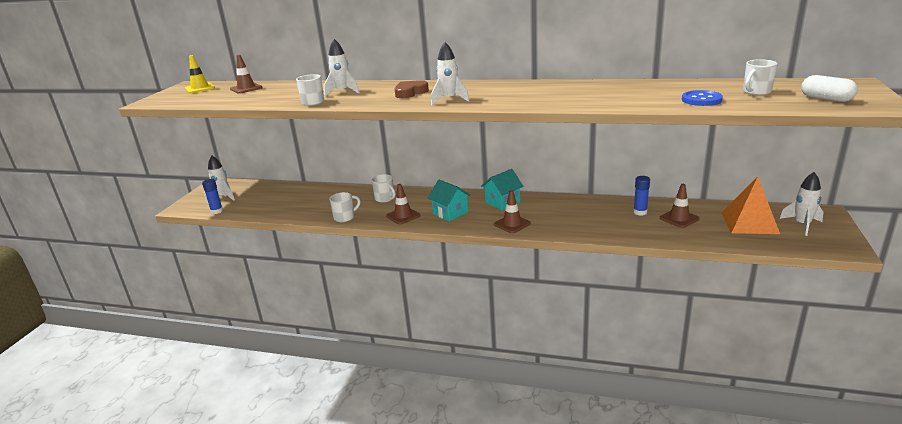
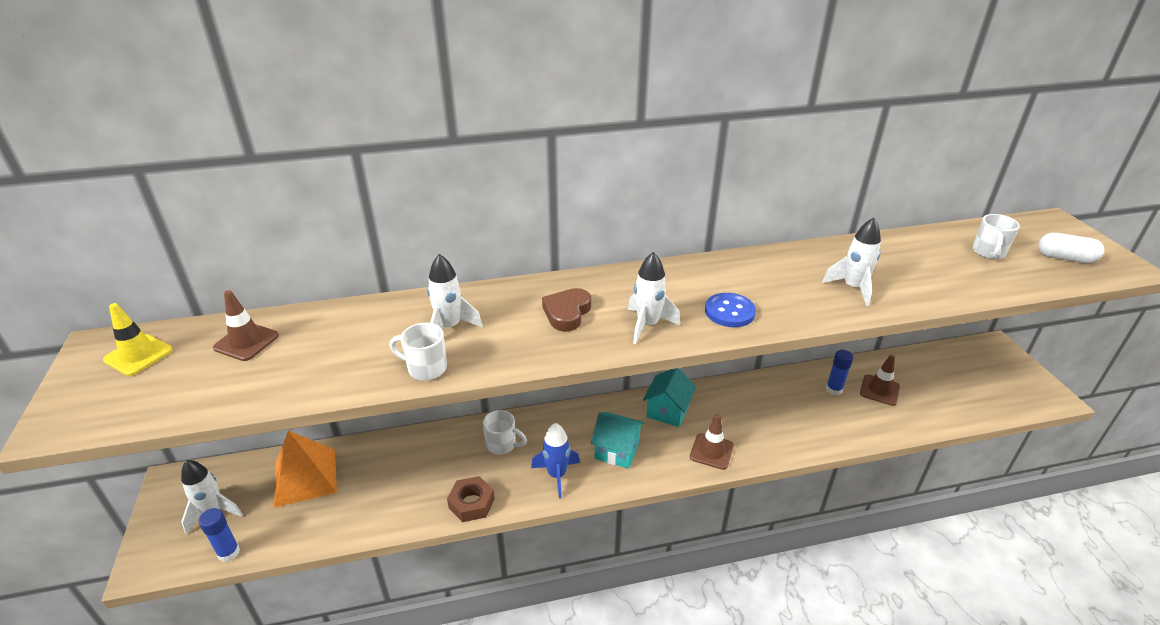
camera: 30 degrees left, 10 degrees up
(345, 217) = (471, 503): white mug -> brown nut
(403, 216) = (557, 475): brown traffic cone -> blue rocket
(701, 100) = (953, 278): blue button -> blue button (729, 312)
(749, 223) = (947, 379): orange pyramid -> orange pyramid (305, 477)
(802, 225) = (992, 370): white rocket -> white rocket (853, 288)

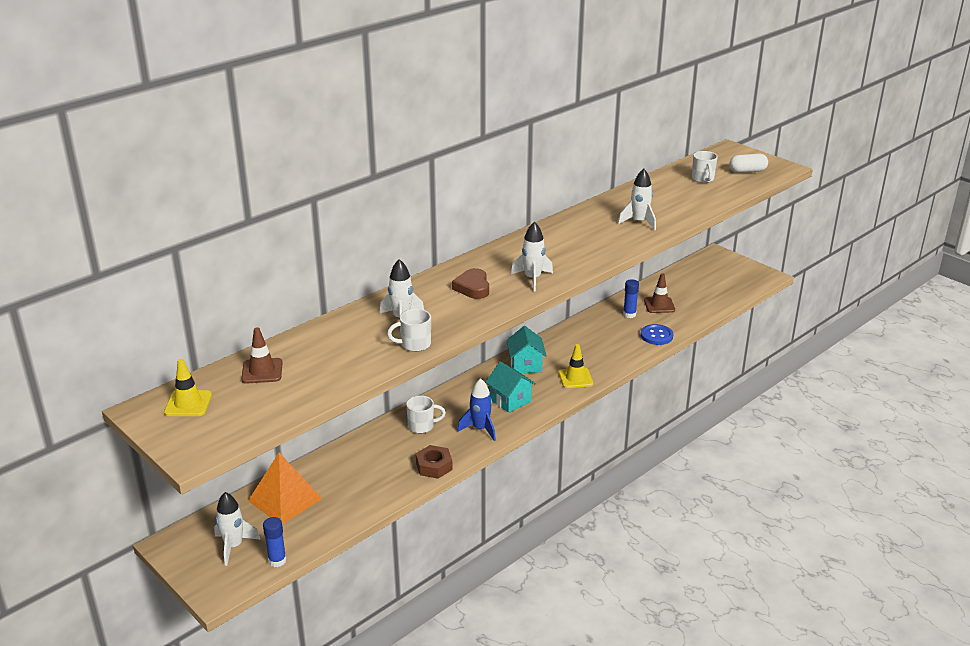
camera: 30 degrees left, 5 degrees down
(617, 450) = (510, 400): turquoise house -> turquoise house turned 60 degrees clockwise
(711, 451) = (575, 378): brown traffic cone -> yellow traffic cone
(729, 312) = (576, 257): blue button -> blue button (656, 336)

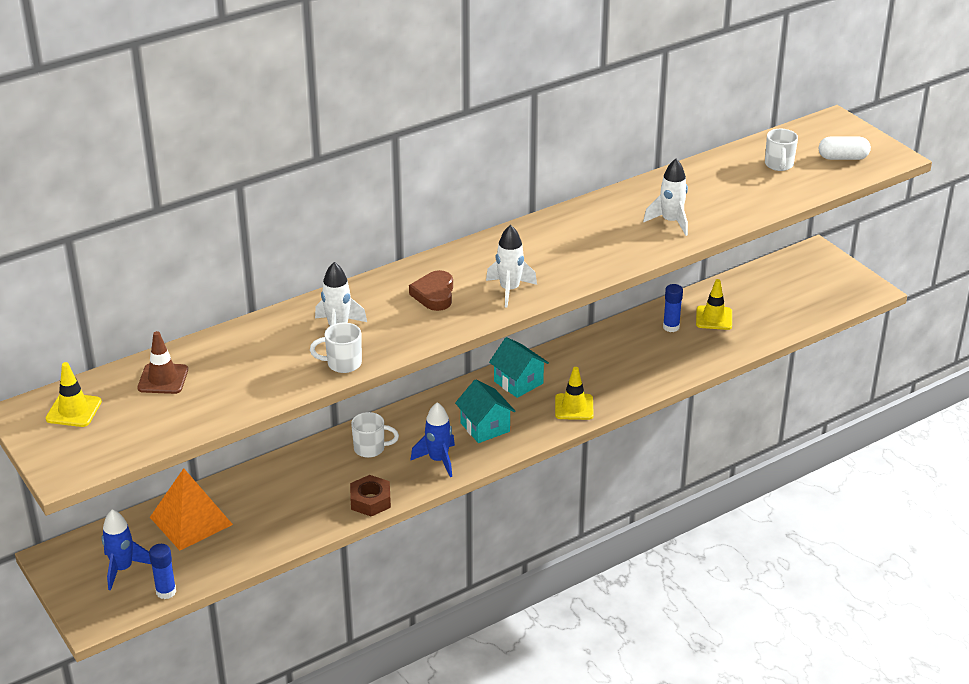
camera: 10 degrees right, 5 degrees up
(234, 546) = (122, 569): white rocket -> blue rocket
(525, 365) = (518, 382): turquoise house -> turquoise house turned 45 degrees counterclockwise
(656, 336) = (695, 360): blue button -> none
(659, 305) = (714, 318): brown traffic cone -> yellow traffic cone

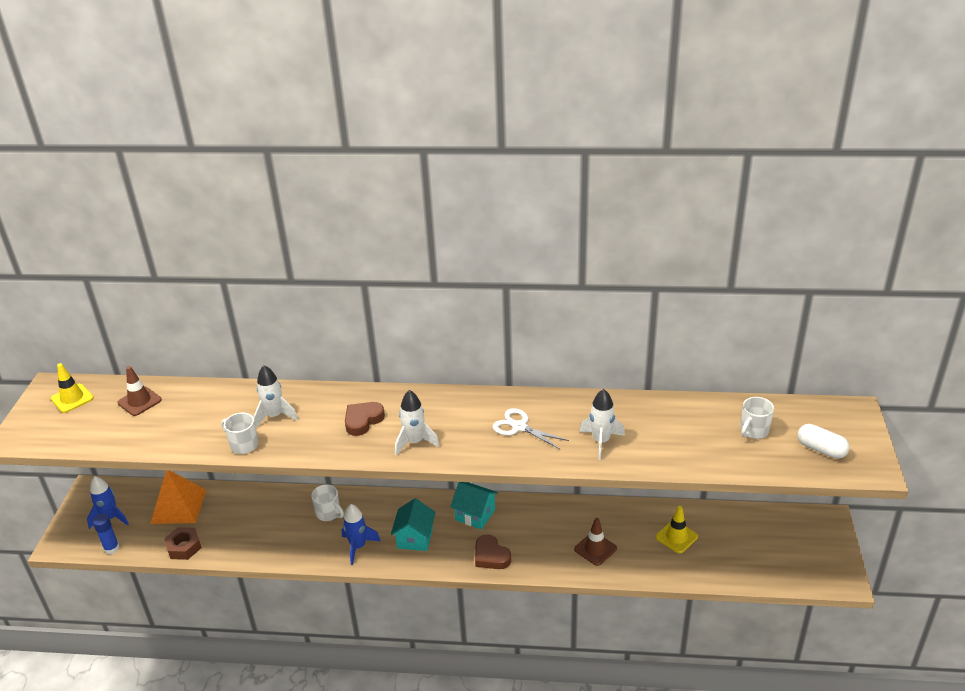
camera: 40 degrees right, 0 degrees up
(370, 501) = (285, 553): brown nut -> brown nut (184, 547)
(518, 382) = (475, 515): turquoise house -> turquoise house turned 60 degrees counterclockwise
(574, 407) = (491, 556): yellow traffic cone -> brown heart
(587, 240) = (519, 427): none -> white scissors
(658, 358) = (595, 549): none -> brown traffic cone
(671, 327) = (634, 527): blue glue stick -> none

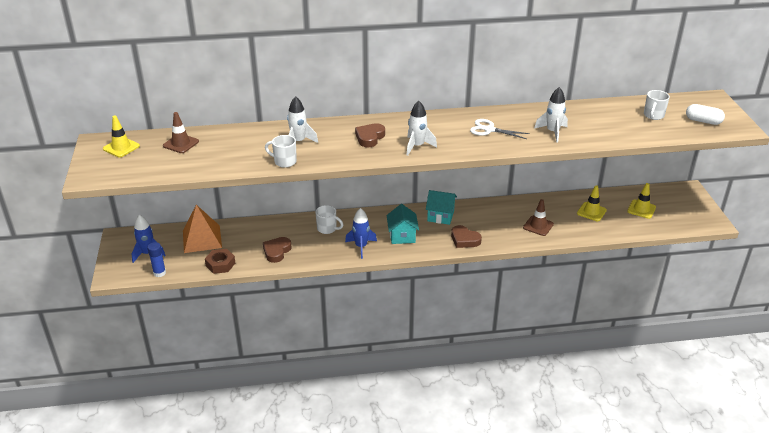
camera: 15 degrees left, 0 degrees up
(255, 538) = (276, 251): none -> brown heart
(747, 543) = (641, 209): none -> yellow traffic cone

